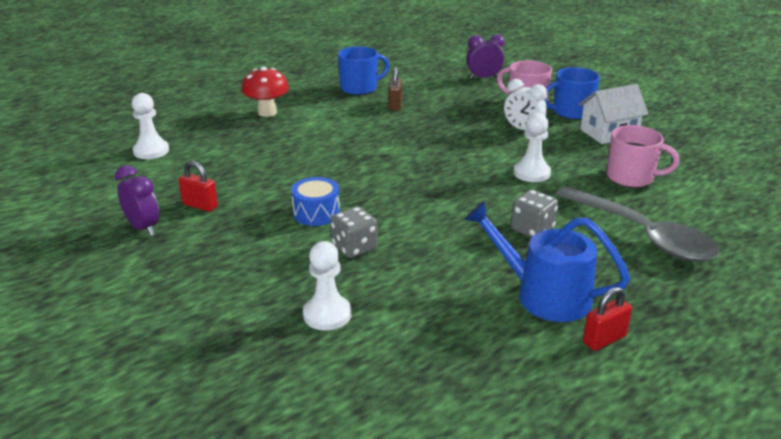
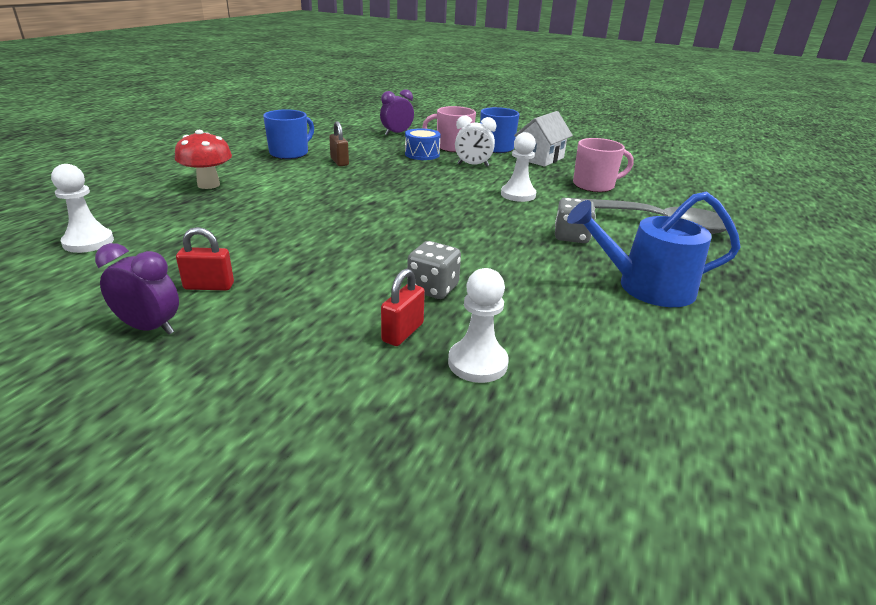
camera: 30 degrees left, 0 degrees up
(316, 213) = (358, 265): blue drum -> blue drum (422, 154)
(604, 339) = (734, 310): red padlock -> red padlock (402, 332)

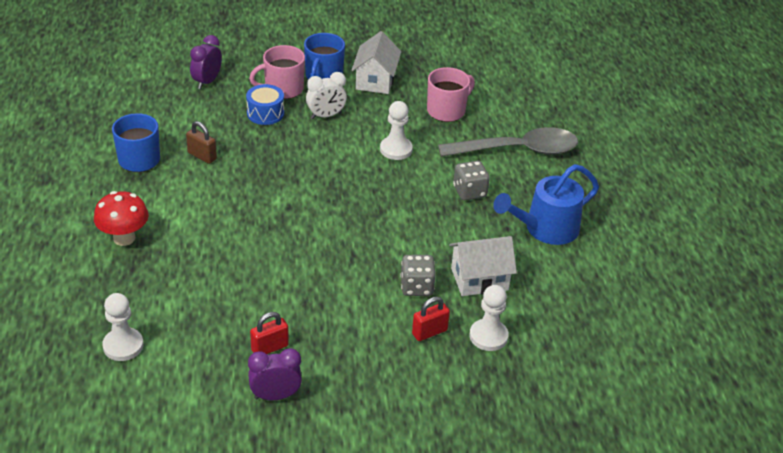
camera: 30 degrees left, 10 degrees up
(402, 332) = (429, 332): red padlock -> red padlock turned 60 degrees clockwise
(518, 305) = (479, 279): none -> white house

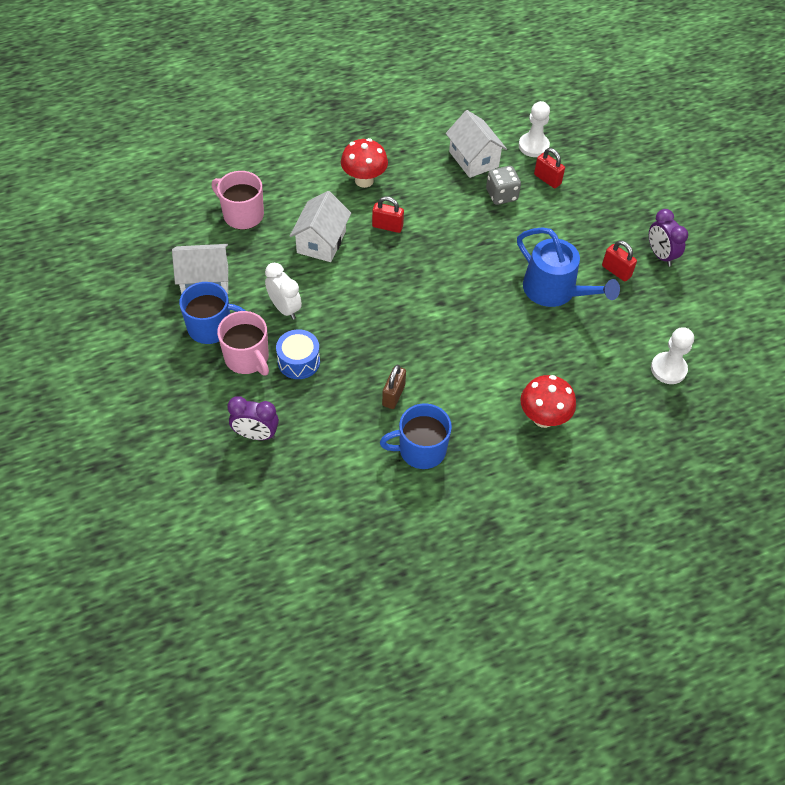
camera: 105 degrees left, 15 degrees up
(396, 149) = (321, 242): white pawn -> white house
(400, 194) = (387, 226): none -> red padlock
(469, 192) = (364, 180): grey dice -> red mushroom
(517, 150) = (289, 156): grey spoon -> none
(546, 229) = (393, 127): blue watering can -> blue watering can (555, 290)

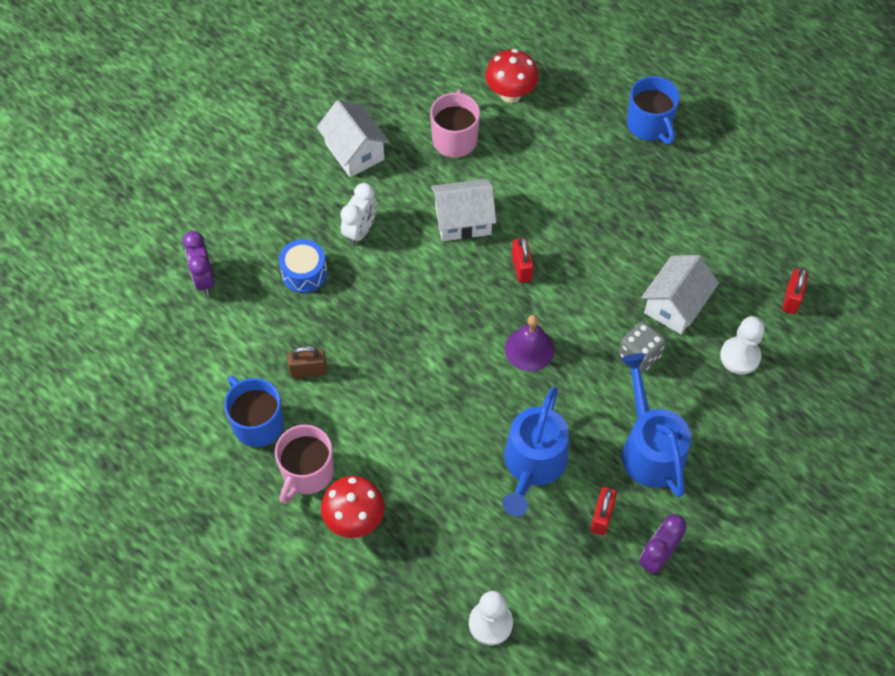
camera: 65 degrees right, 5 degrees up
(211, 328) = (303, 184): blue mug -> blue mug (649, 125)
(247, 358) = (285, 230): pink mug -> pink mug (307, 473)
(364, 180) = (571, 218): red mushroom -> red mushroom (510, 94)
(459, 252) = (529, 349): none -> purple bell
(547, 179) = (696, 391): red padlock -> red padlock (791, 299)
(577, 222) = (650, 448): none -> blue watering can

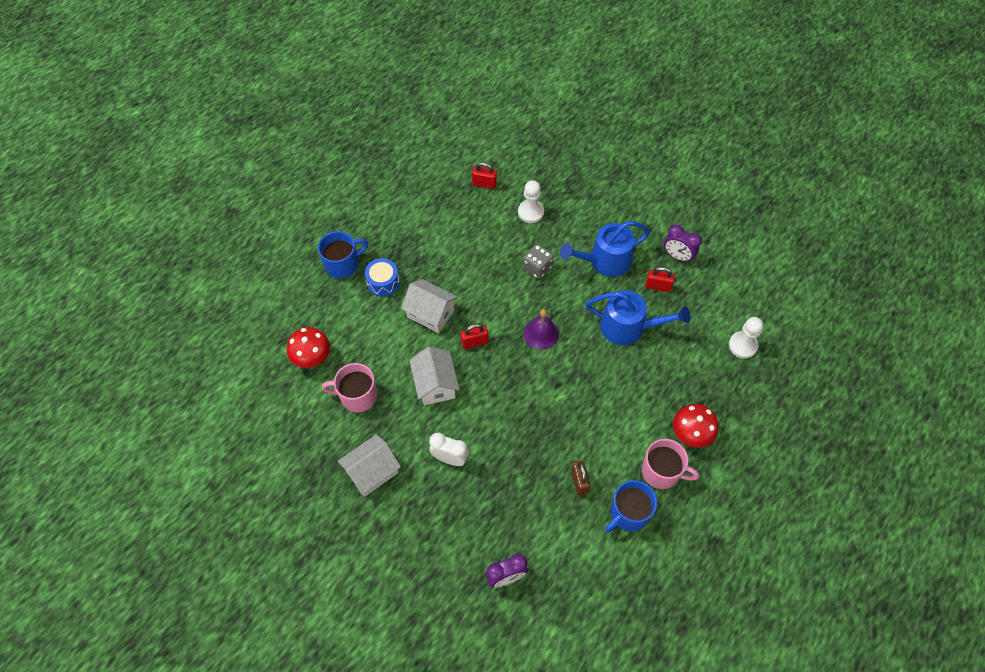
camera: 95 degrees left, 0 degrees up
(304, 273) = (493, 497): blue drum -> blue drum (383, 282)
(675, 305) = (496, 247): white house -> white house (430, 313)

